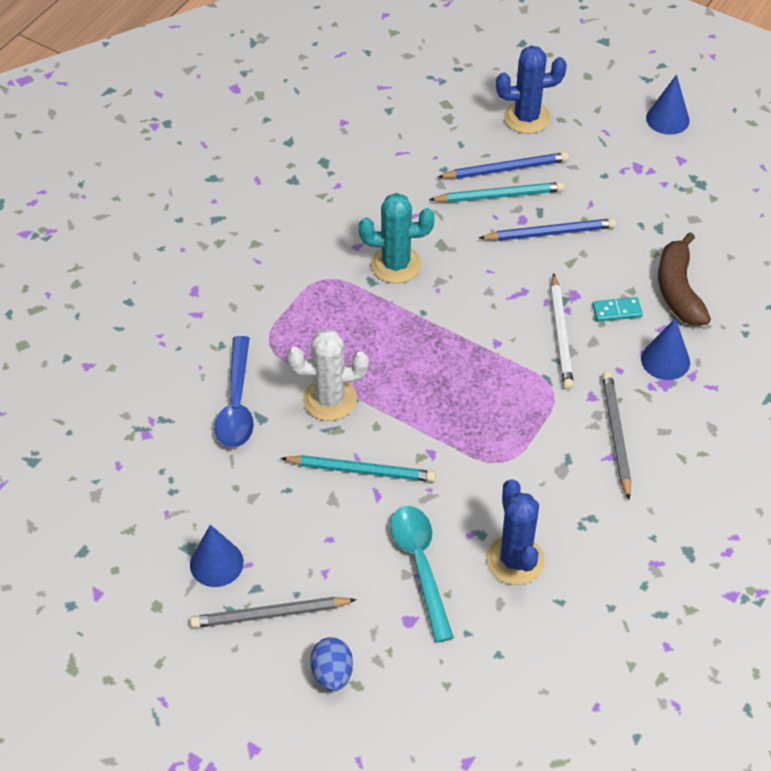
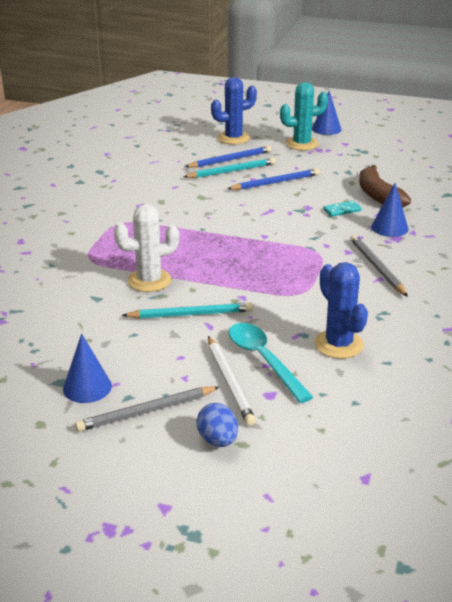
camera: 15 degrees left, 20 degrees down
(236, 403) = (74, 293): blue spoon -> none
(396, 265) = (172, 209): turquoise cactus -> turquoise cactus (302, 144)
(561, 334) = (309, 226): white pencil -> white pencil (230, 382)

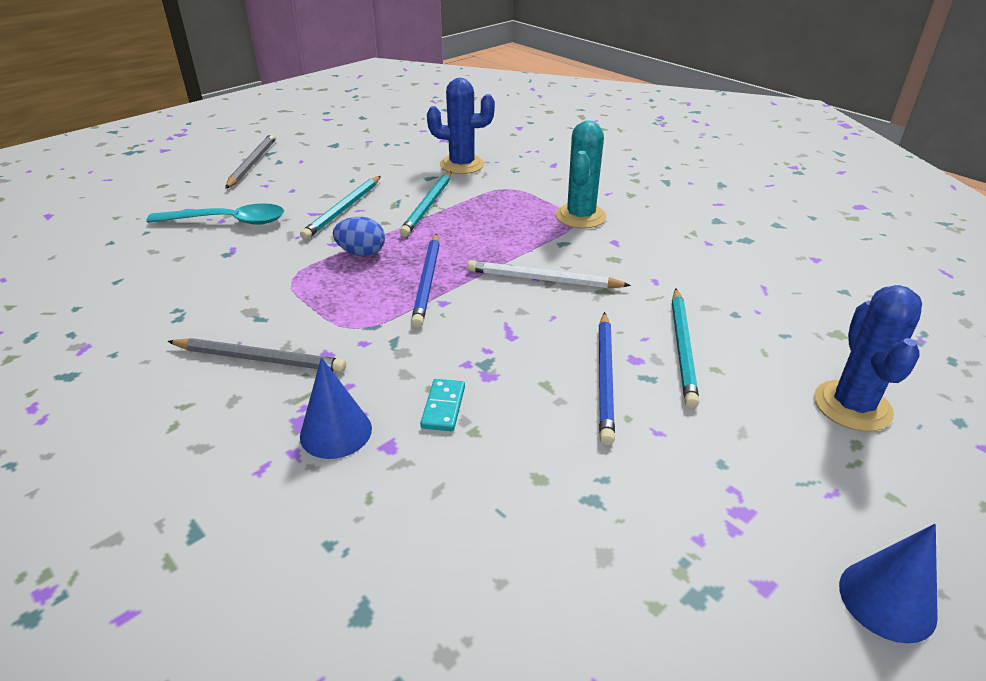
camera: 120 degrees right, 5 degrees up
(87, 387) = (312, 151): blue cone -> none
(149, 280) = (428, 205): white cactus -> turquoise pencil
(218, 440) = (181, 178): blue egg -> blue egg (361, 253)
(230, 160) = (735, 363): blue pencil -> blue pencil (428, 281)
(230, 382) = (228, 199): white pencil -> white pencil (543, 280)
(302, 144) = (786, 497): turquoise cactus -> turquoise cactus (580, 216)
(338, 344) = (183, 265): blue cactus -> blue cactus (462, 165)
(378, 196) = (452, 484): brown banana -> none

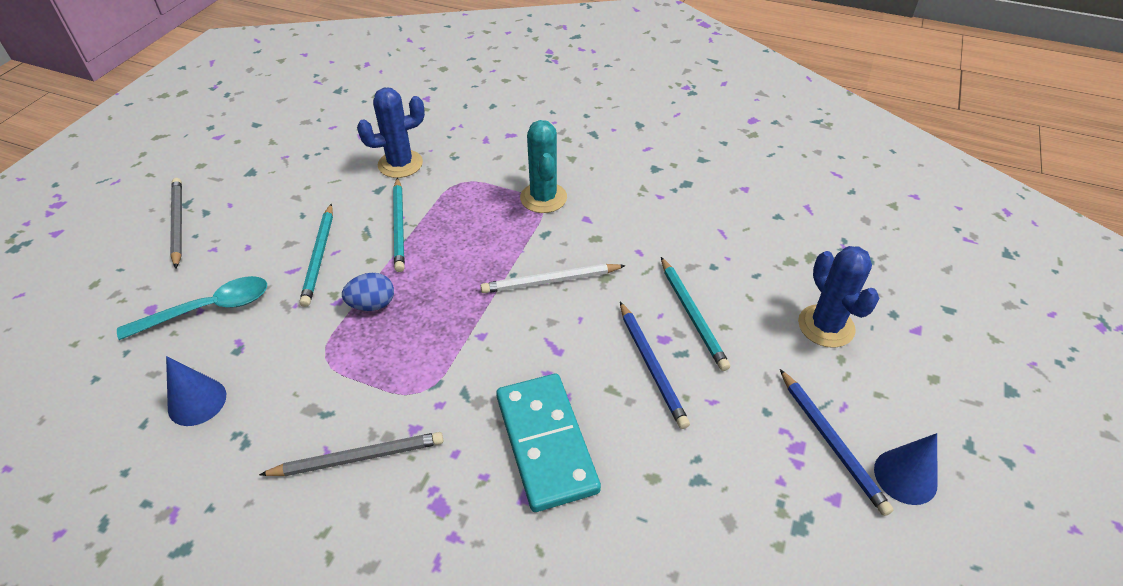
camera: 25 degrees left, 10 degrees up
(336, 432) = (475, 503): blue cone -> blue cone (197, 402)
(428, 281) = (454, 317): blue pencil -> blue pencil (831, 442)
(443, 407) = (545, 443): turquoise domino -> turquoise domino, size x2.43

